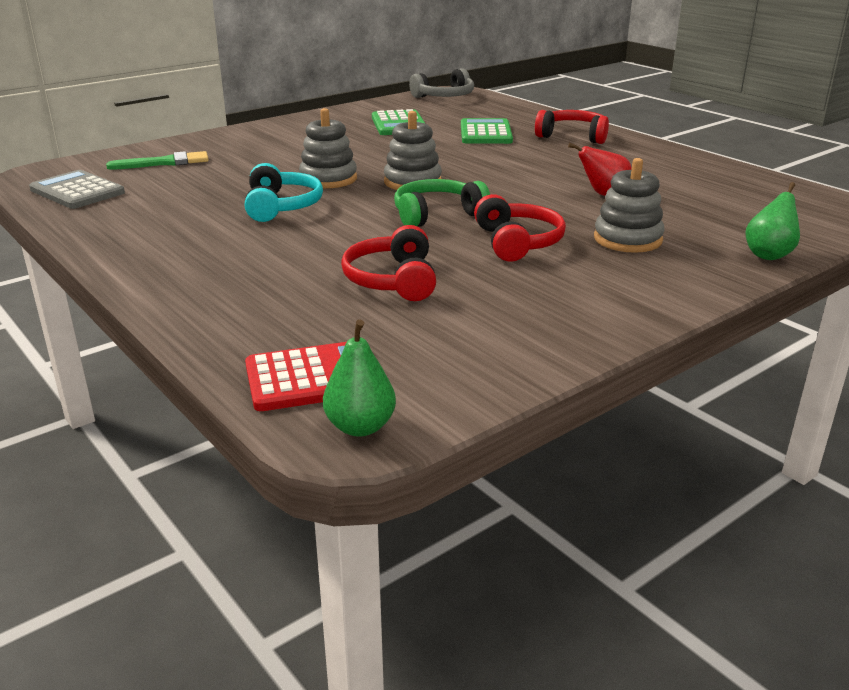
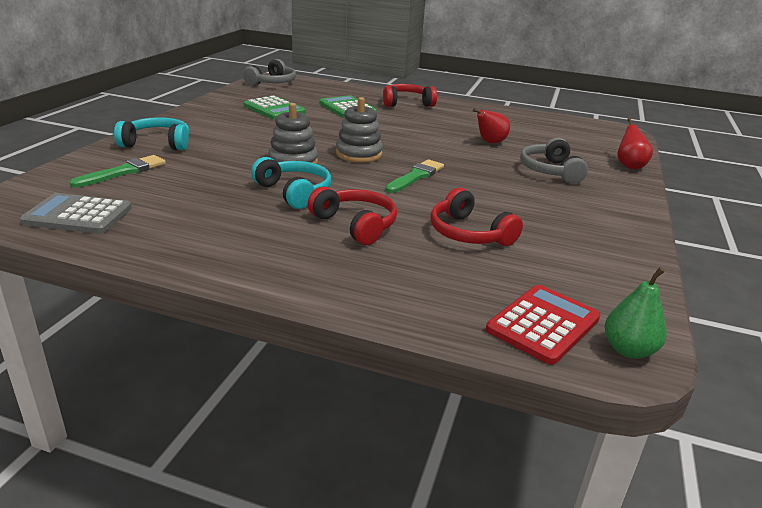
camera: 35 degrees left, 0 degrees up
(230, 143) = (157, 143): none -> turquoise headphones
(437, 215) = (416, 176): green headphones -> green brush
(517, 242) = (496, 186): red headphones -> red headphones (355, 225)
(627, 239) = (550, 171): grey stacking toy -> grey headphones
(769, 255) = (629, 166): green pear -> red pear

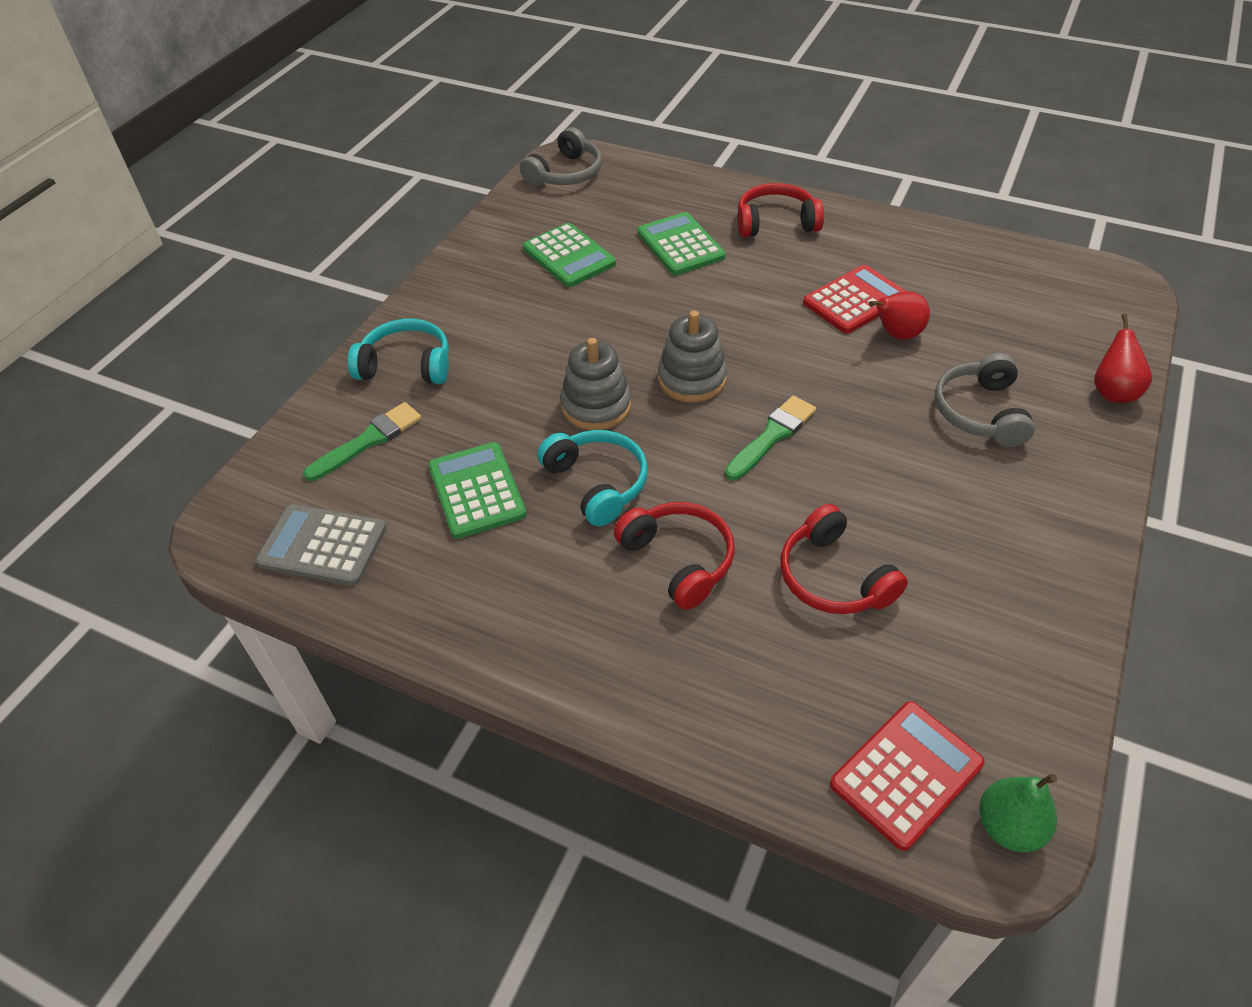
camera: 10 degrees right, 20 degrees up
(204, 193) = (476, 491): none -> green calculator
(461, 130) = (855, 300): none -> red calculator

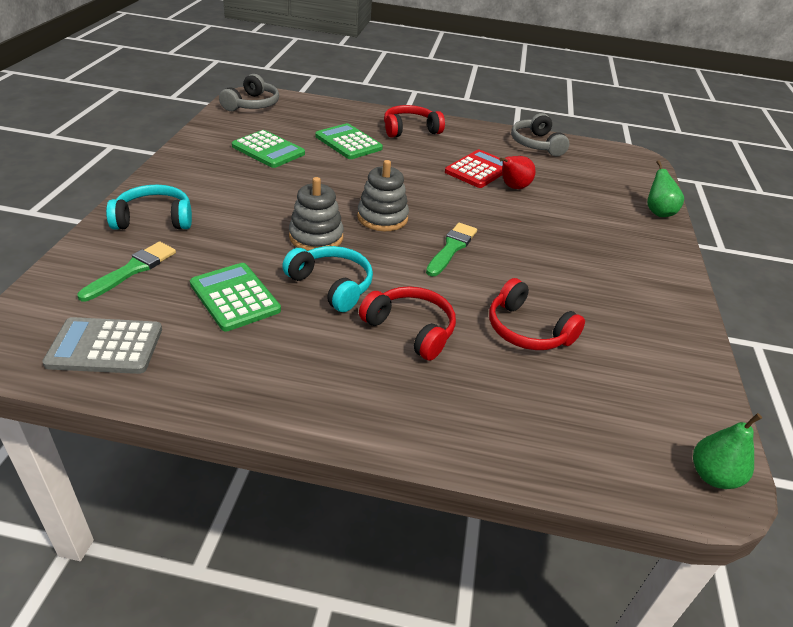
camera: 20 degrees left, 10 degrees down
(906, 774) = (629, 452): red calculator -> none
(980, 412) = (584, 227): grey headphones -> grey headphones (536, 144)
(1112, 392) = (658, 212): red pear -> green pear

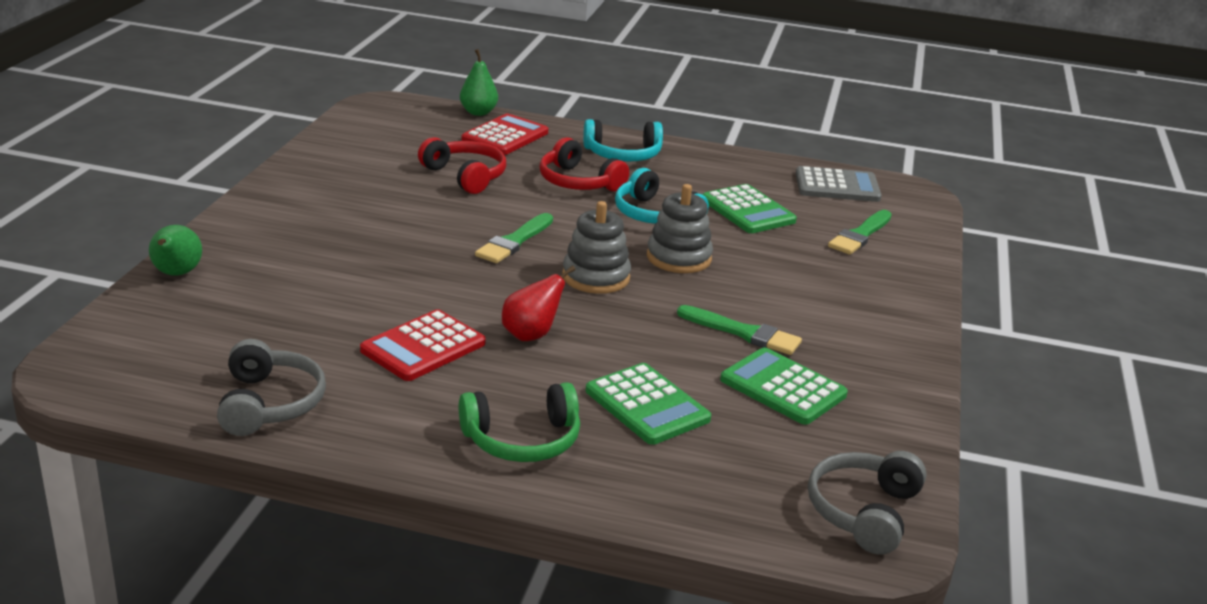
camera: 175 degrees left, 10 degrees down
(154, 219) = (877, 283): turquoise headphones -> turquoise headphones (623, 155)
(281, 180) = (743, 333): none -> green brush
(410, 130) = (522, 440): red headphones -> green headphones
(513, 187) = (382, 315): red pear -> red pear (531, 335)
(517, 416) = (505, 136): none -> red calculator
(713, 476) = (378, 107): green pear -> green pear (478, 112)

